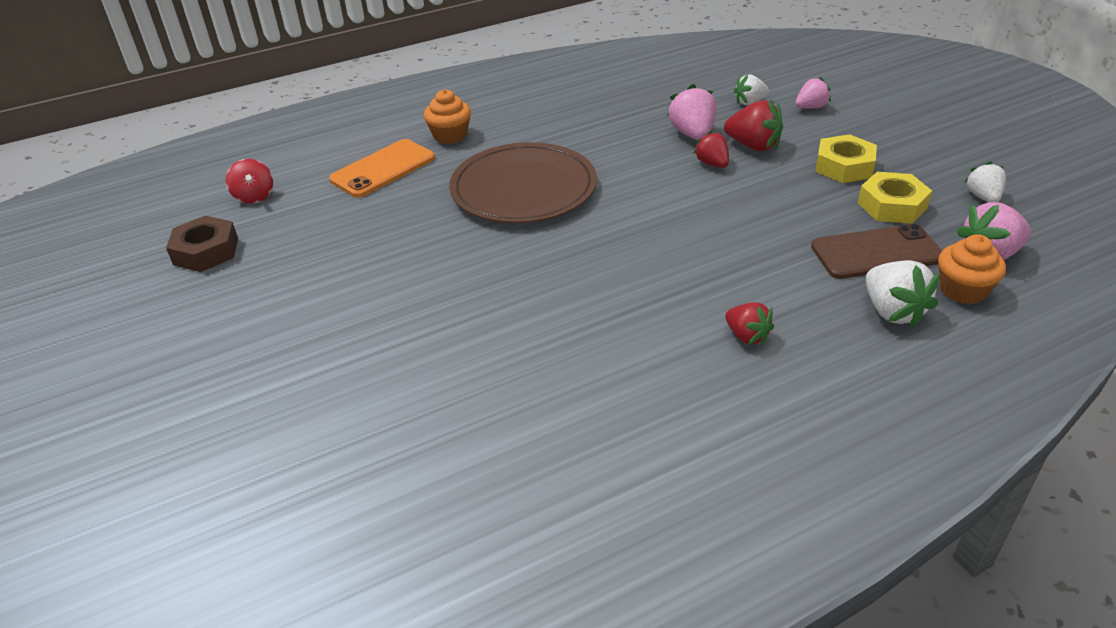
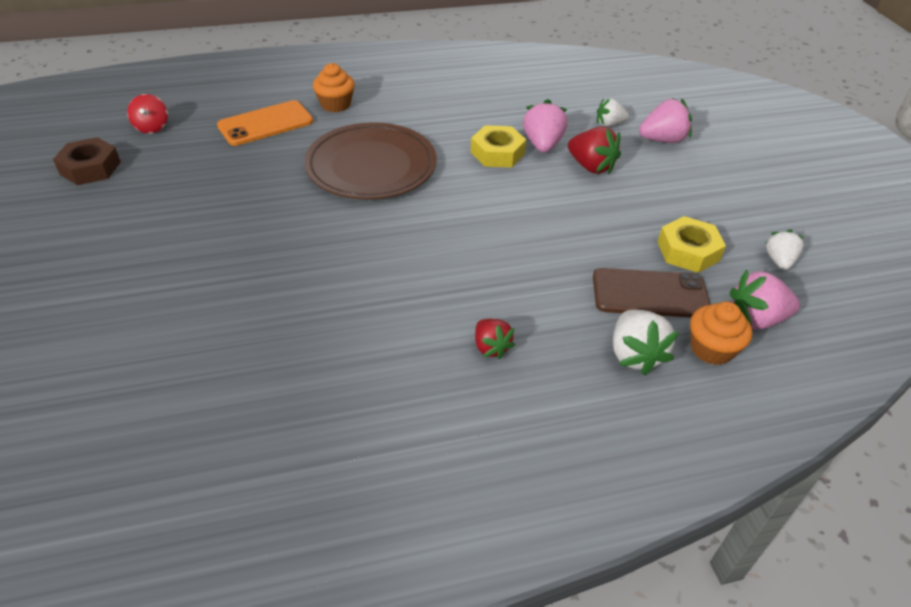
camera: 10 degrees right, 5 degrees up
(712, 164) = (545, 176): red strawberry -> none
(811, 107) = (662, 140): pink strawberry -> pink strawberry, size x1.54
(844, 166) = (663, 203): yellow nut -> yellow nut (497, 153)

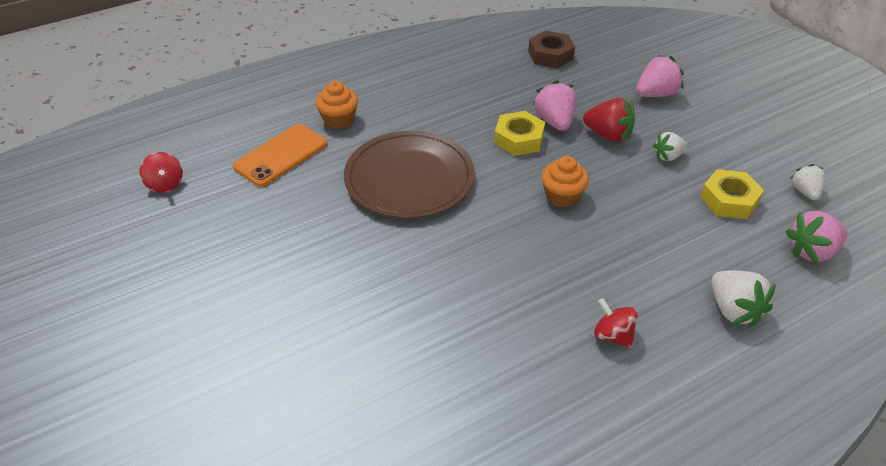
camera: 15 degrees left, 0 degrees up
(90, 168) = (127, 245): brown nut -> brown nut (550, 55)
(491, 347) = (613, 335): red strawberry -> red spinning top
(609, 124) = (602, 87): white strawberry -> white strawberry (668, 156)
(650, 294) = (718, 249): brown phone -> none
(711, 349) = (790, 288): orange cupcake -> orange cupcake (562, 196)

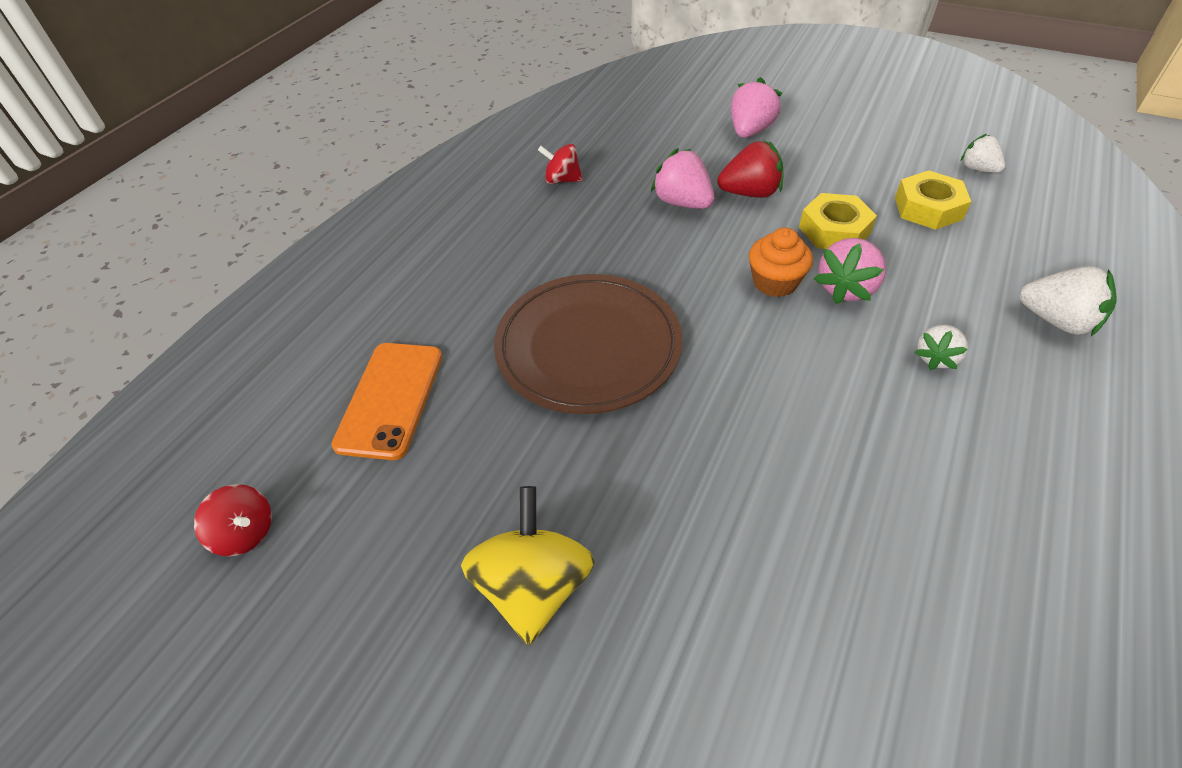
camera: 30 degrees left, 5 degrees up
(270, 277) = (534, 586): none -> yellow spinning top
(339, 119) = (427, 313): orange cupcake -> none
(519, 139) = (665, 239): yellow nut -> yellow nut (834, 230)
(550, 55) = (605, 133): brown nut -> none
(613, 335) = (990, 416): red spinning top -> red spinning top (562, 180)
(668, 156) = (828, 189): white strawberry -> white strawberry (936, 358)
(812, 251) = (1047, 224): pink strawberry -> pink strawberry (846, 288)

